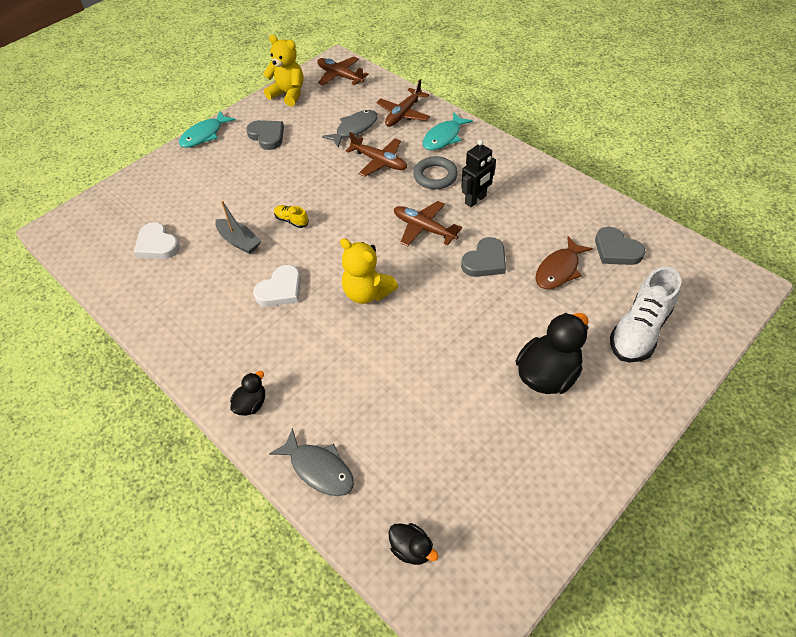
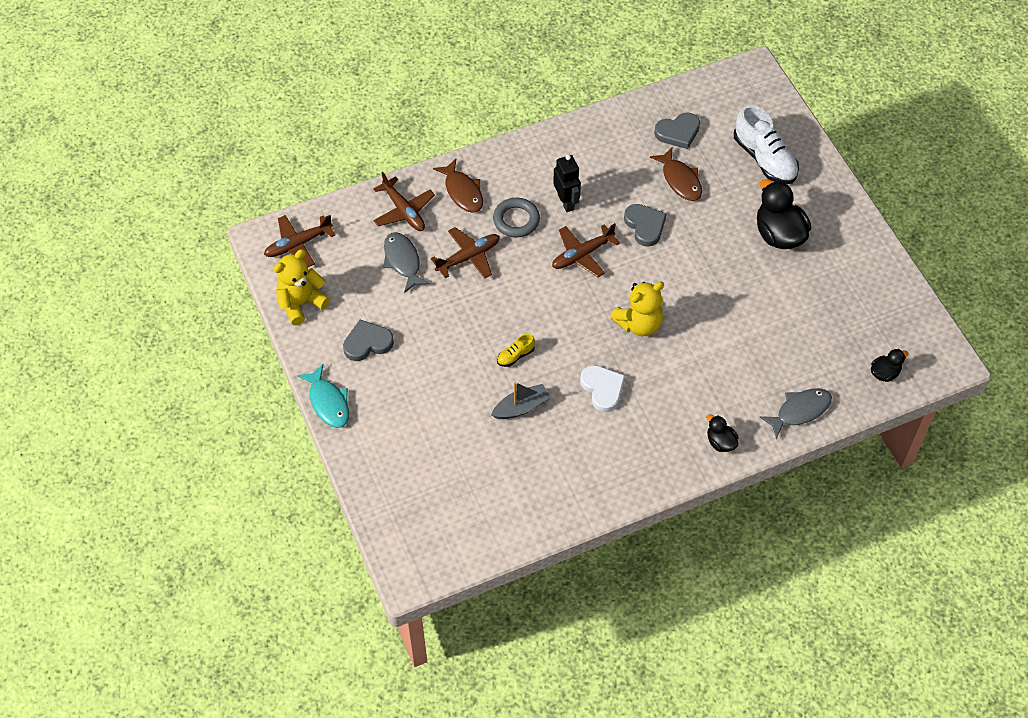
camera: 70 degrees left, 5 degrees up
(157, 244) = (488, 480): white heart -> none
(444, 137) = (462, 192): turquoise fish -> brown fish

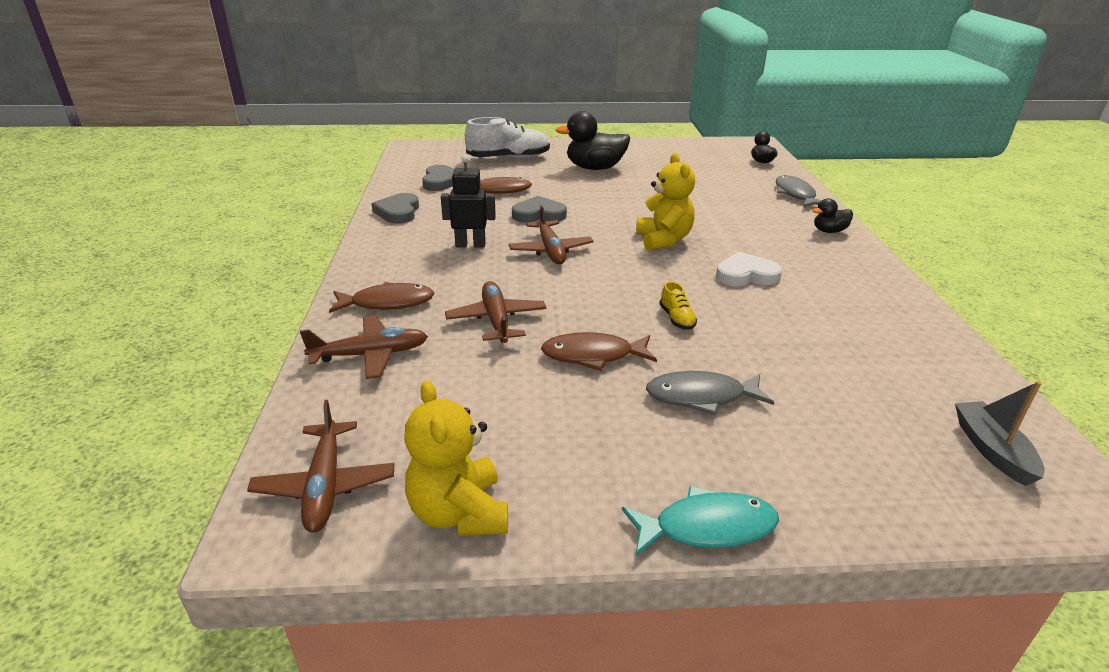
camera: 70 degrees left, 25 degrees down
(367, 343) = (594, 446): grey heart -> grey heart (398, 212)
(403, 261) = (459, 375): grey fish -> grey fish (701, 396)
(450, 320) = (593, 355): none -> brown fish
(516, 220) = (467, 277): grey ring -> none
(521, 407) = (761, 331): grey boat -> grey boat (992, 450)

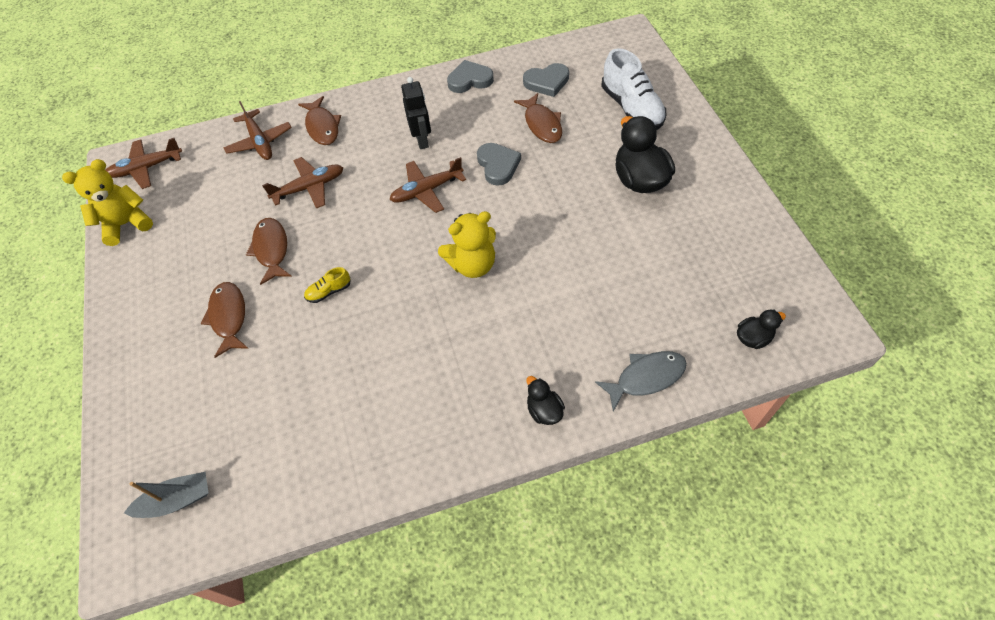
camera: 80 degrees right, 25 degrees up
(701, 396) = (229, 317): grey fish -> brown fish
(707, 527) = (111, 330): turquoise fish -> none
(746, 275) = (416, 335): white heart -> none

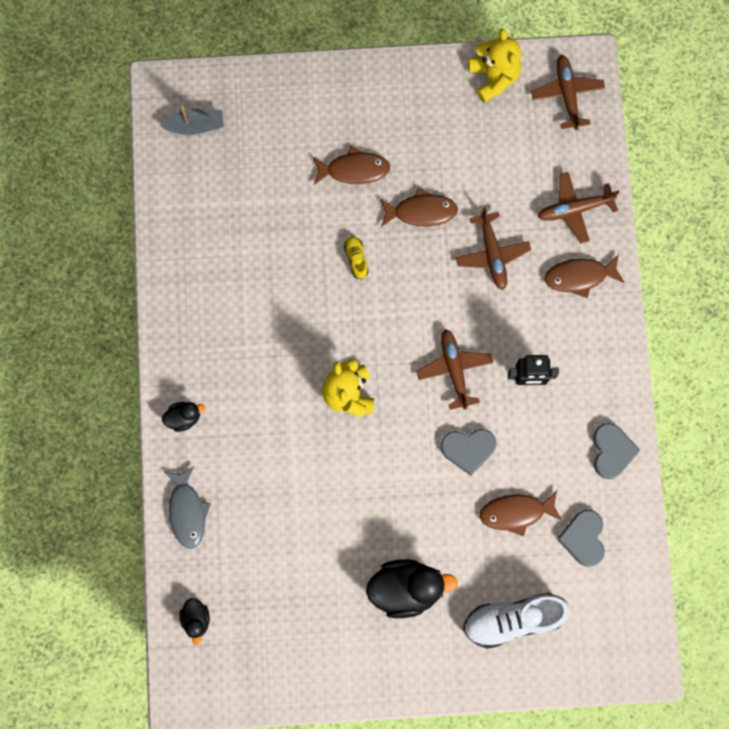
camera: 100 degrees right, 20 degrees up
(176, 500) = (195, 126): grey boat -> grey boat turned 90 degrees counterclockwise

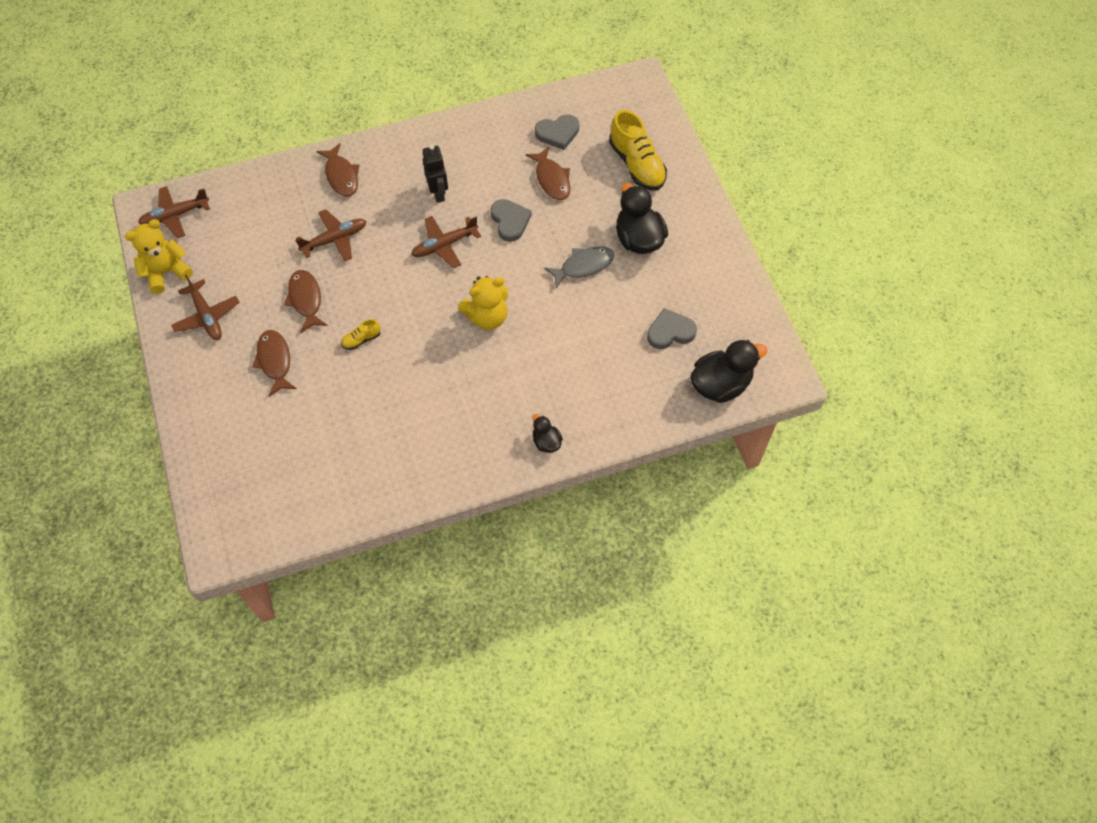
camera: 105 degrees left, 15 degrees down
(187, 511) = (630, 416): grey fish -> grey fish (583, 266)
(195, 126) = (252, 509): grey boat -> none
(196, 619) = (720, 384): black duck -> black duck, size x1.93
(513, 620) = (637, 165): white shoe -> yellow shoe
(574, 209) = (282, 190): brown plane -> brown plane (207, 316)
(612, 451) = (483, 128): grey heart -> grey heart (670, 332)

